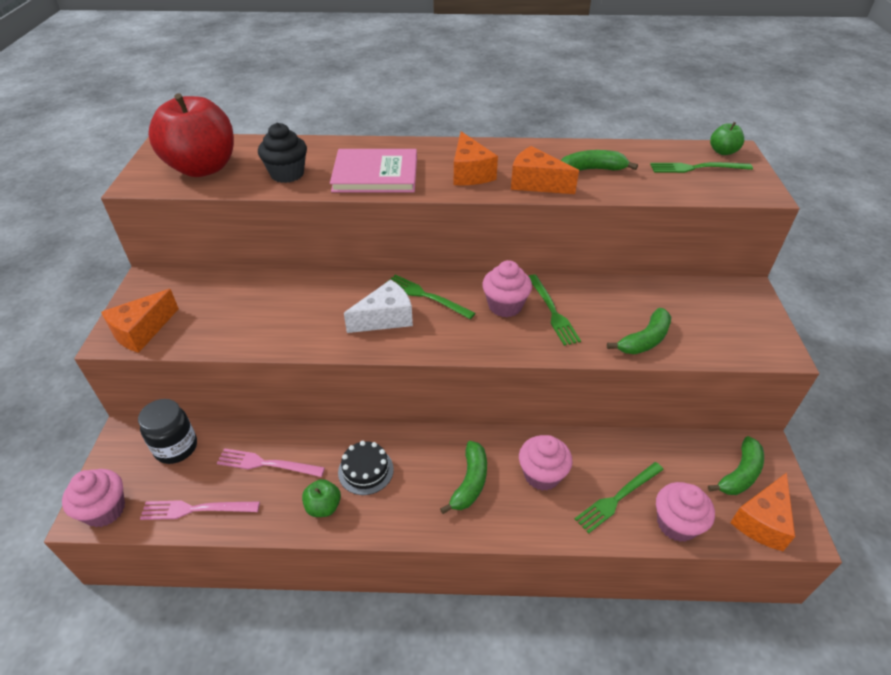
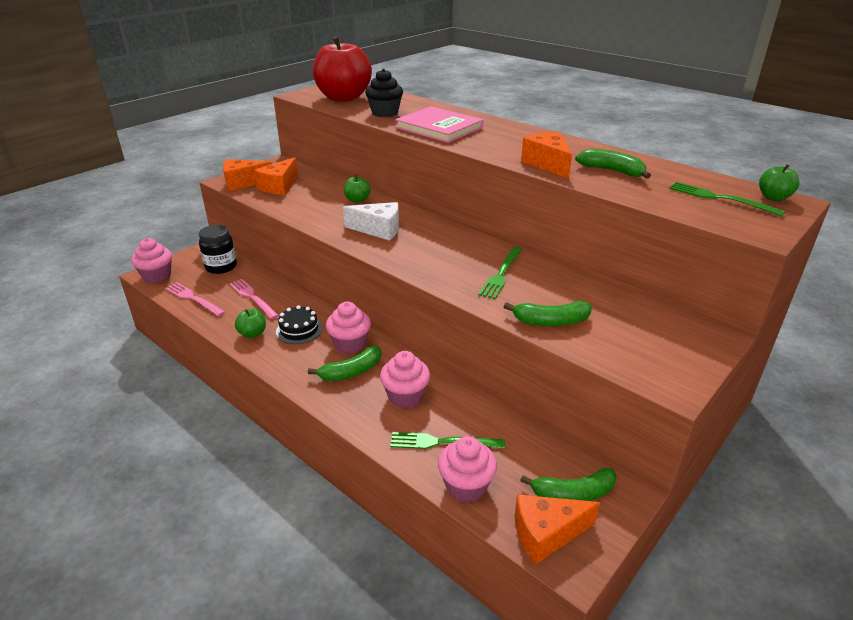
camera: 40 degrees right, 10 degrees down
(313, 290) = (357, 200): none -> green apple
(426, 296) = (423, 230): green fork -> none
(470, 173) = (506, 145): orange cheese -> orange cheese (279, 186)
(505, 306) = (470, 256): pink cupcake -> pink cupcake (350, 344)

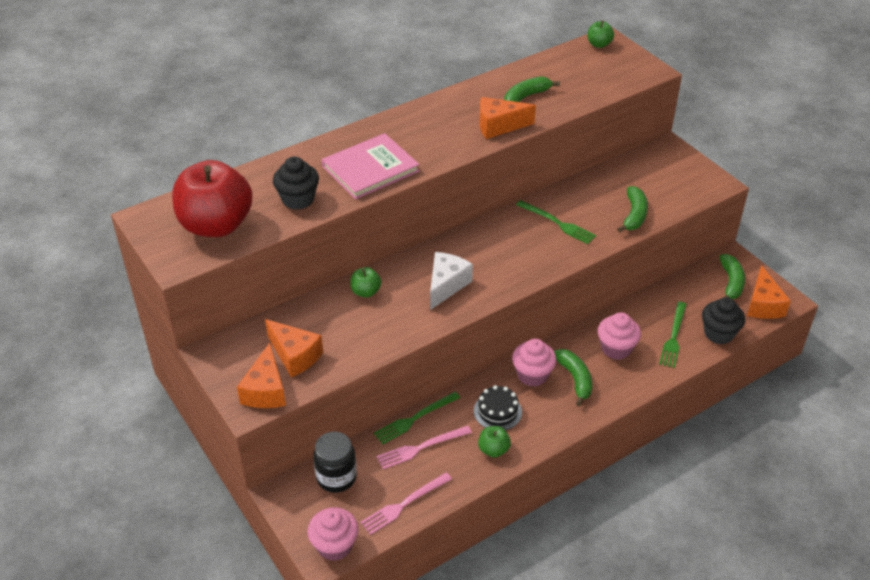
camera: 75 degrees left, 10 degrees up
(466, 486) = (719, 333): pink cupcake -> black cupcake
(720, 198) = (594, 66): green fork -> green fork (414, 419)

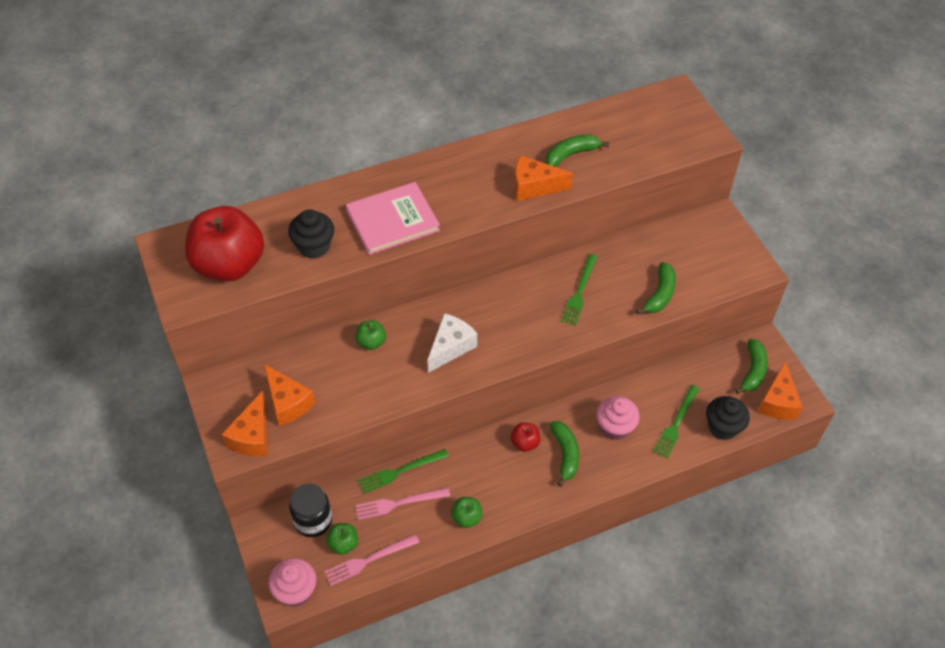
camera: 10 degrees right, 10 degrees up
(497, 411) = (481, 477): black cake -> none
(532, 375) = (525, 443): pink cupcake -> red apple
(557, 223) = (579, 292): green fork -> green fork turned 60 degrees clockwise
(599, 44) = (666, 97): green apple -> green apple (343, 544)

